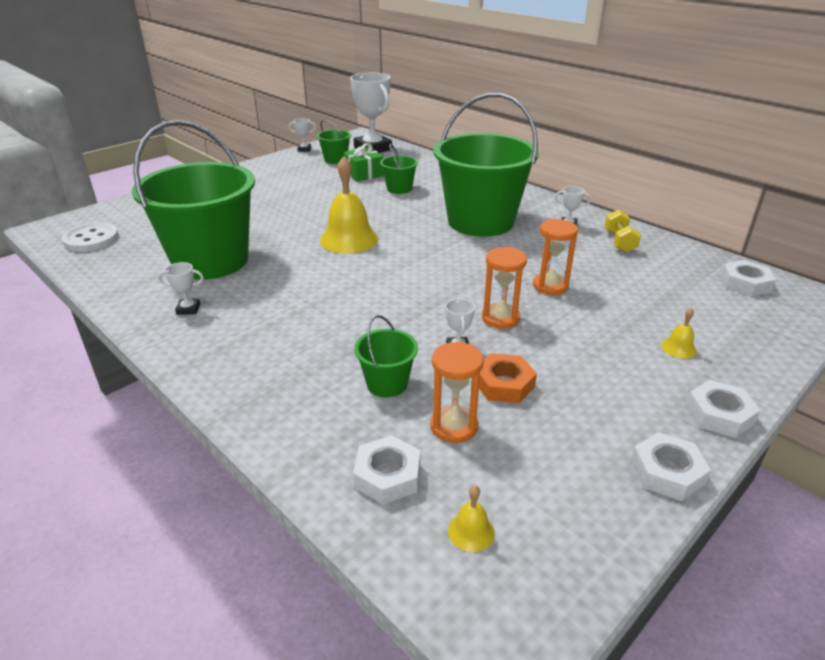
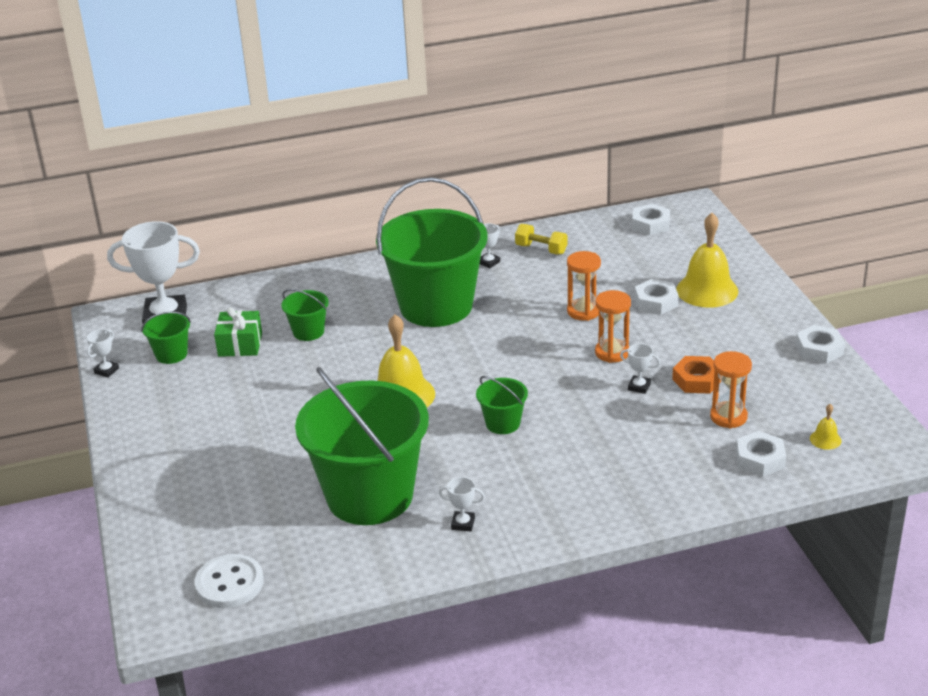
camera: 60 degrees left, 0 degrees up
(188, 309) = (463, 523): white trophy -> white trophy turned 75 degrees clockwise
(387, 383) = (660, 433): green bucket -> green bucket (503, 423)
(678, 348) = (707, 290): yellow bell -> yellow bell, size x2.29
(719, 415) = (783, 307): white nut -> white nut (656, 302)

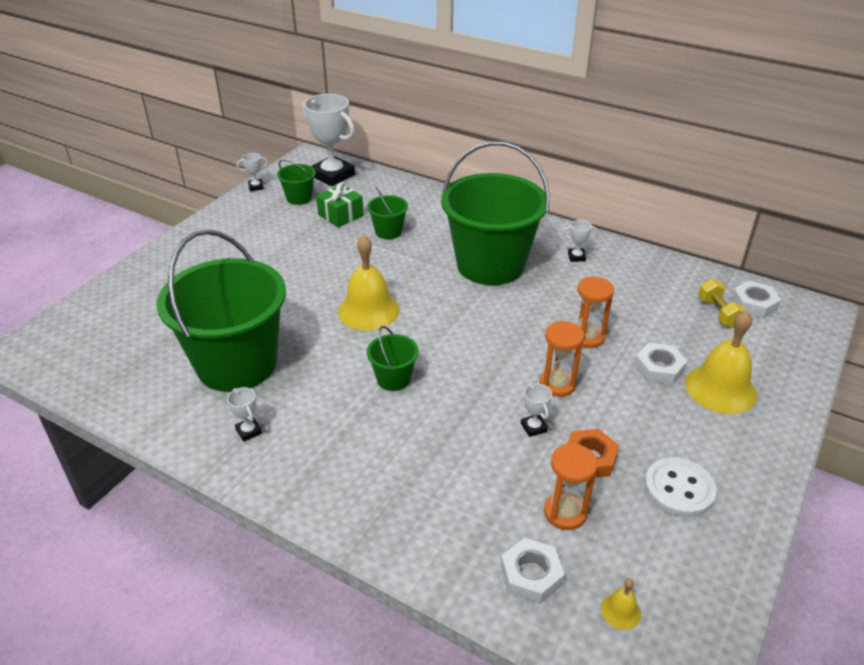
camera: 45 degrees right, 5 degrees up
(229, 583) = (83, 358): white button -> white button (679, 489)
(541, 249) = (630, 270): yellow dumbbell -> yellow dumbbell (718, 313)
(819, 349) = (750, 519): white nut -> none

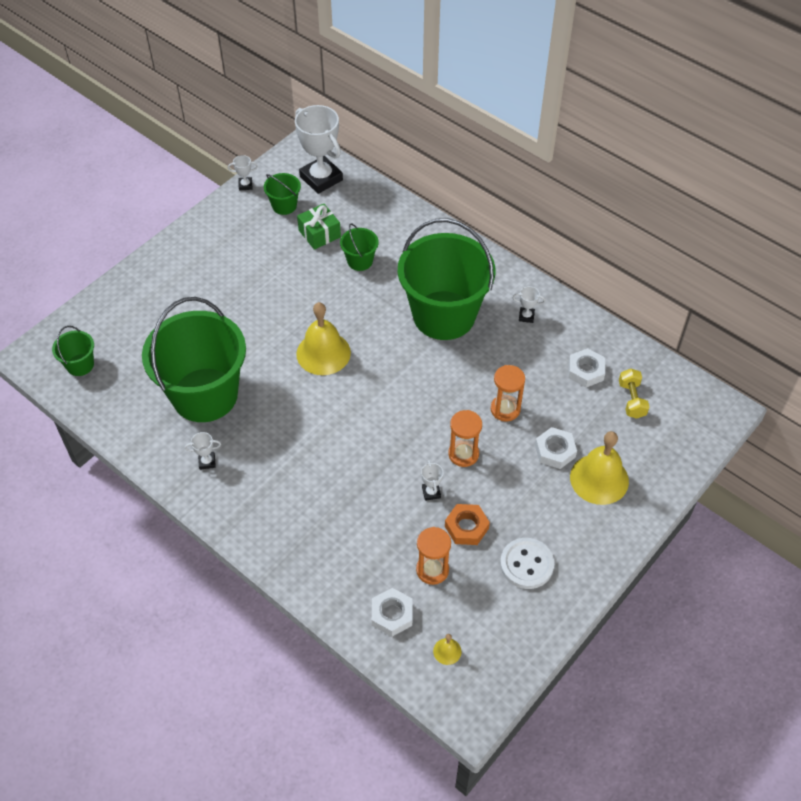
camera: 10 degrees right, 15 degrees up
(249, 431) = (207, 462): white trophy -> white trophy turned 75 degrees counterclockwise
(393, 379) = (330, 429): green bucket -> green bucket (80, 365)
(754, 304) = (668, 394): white nut -> white nut (586, 371)

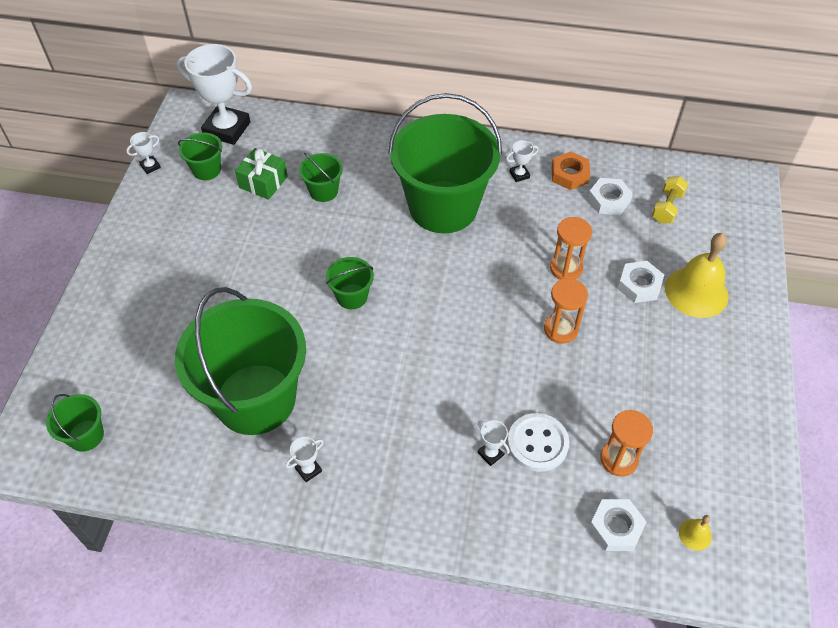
camera: 30 degrees left, 0 degrees up
(323, 353) = (352, 296): yellow bell -> green bucket
(431, 492) = (559, 382): white trophy -> white trophy (491, 453)
(466, 527) = (617, 399): orange nut -> orange nut (569, 174)
(526, 564) = (698, 406): white button -> white button (537, 443)
(631, 400) = (667, 208): yellow dumbbell -> yellow dumbbell turned 60 degrees clockwise

